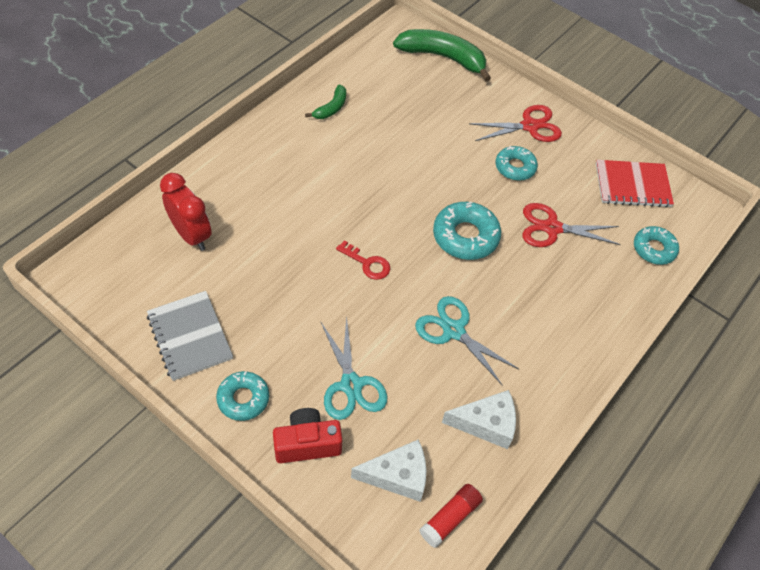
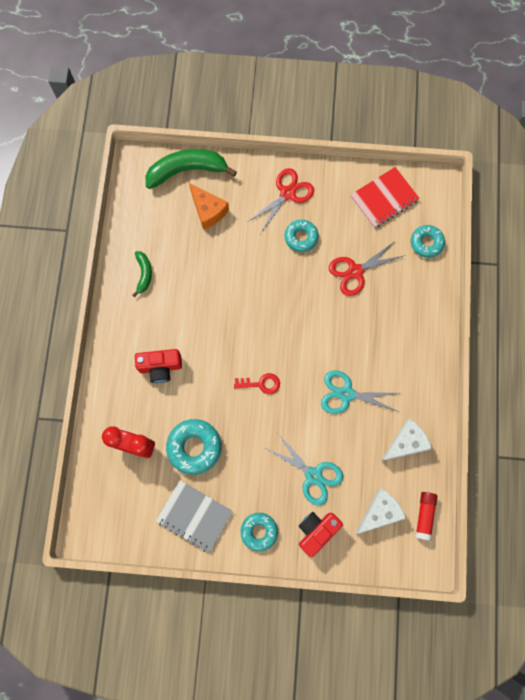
camera: 30 degrees left, 20 degrees up
(278, 187) = (160, 367): none -> red camera
(437, 96) = (208, 210): none -> orange cheese
(465, 236) = (307, 318): turquoise donut -> turquoise donut (194, 447)

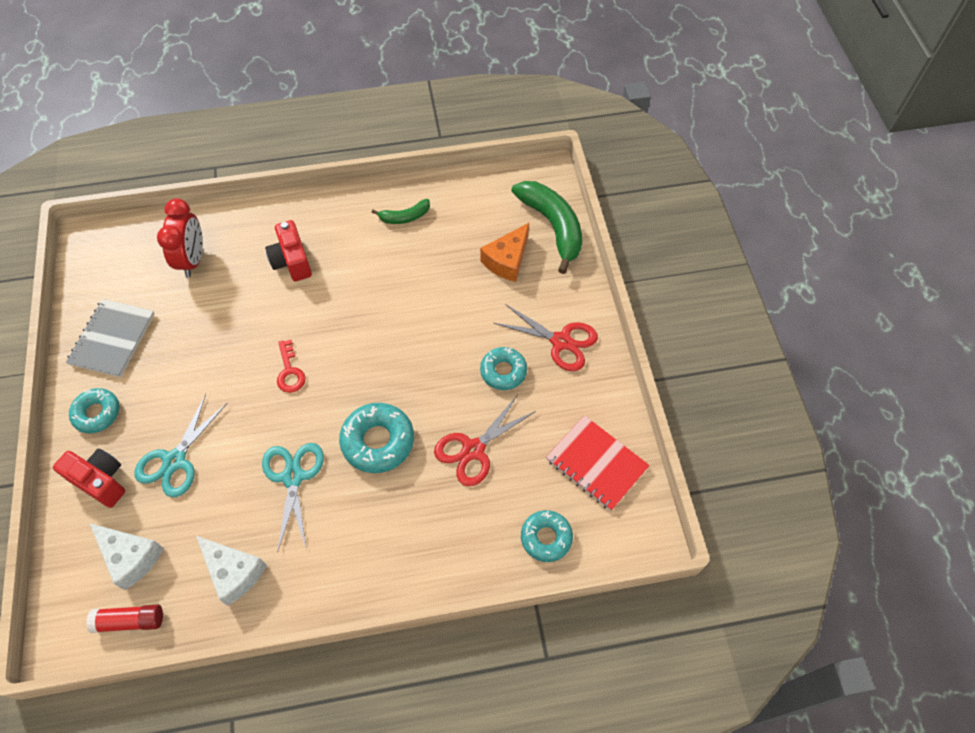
camera: 75 degrees right, 15 degrees down
(194, 447) = (197, 319): turquoise donut -> turquoise donut (378, 441)
(355, 271) = (473, 450): red scissors -> red scissors turned 90 degrees counterclockwise

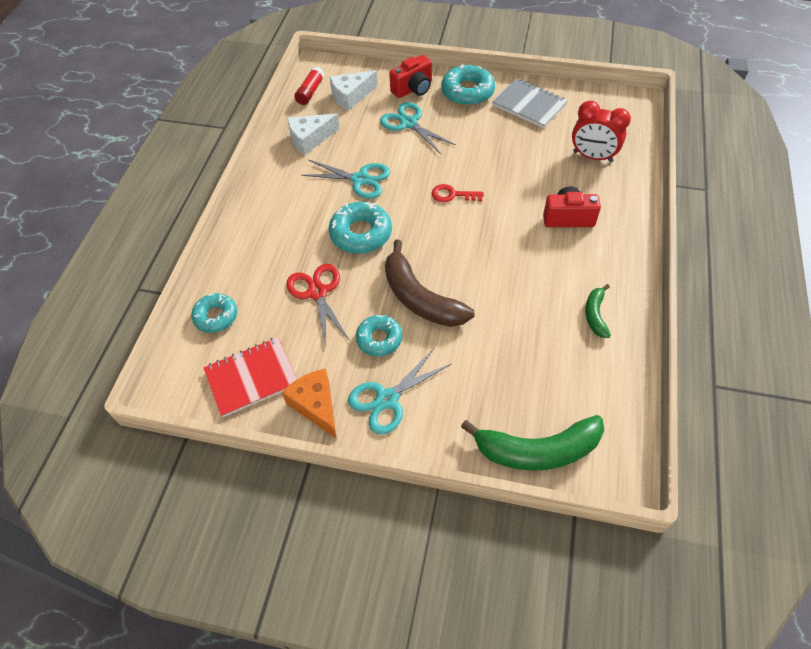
camera: 115 degrees right, 5 degrees down
(97, 413) = (467, 92): turquoise donut -> turquoise donut, size x1.51
(442, 354) = (420, 298): none -> brown banana
(507, 260) = (506, 387): orange cheese -> orange cheese (316, 405)
(561, 341) = (387, 399): red scissors -> turquoise scissors

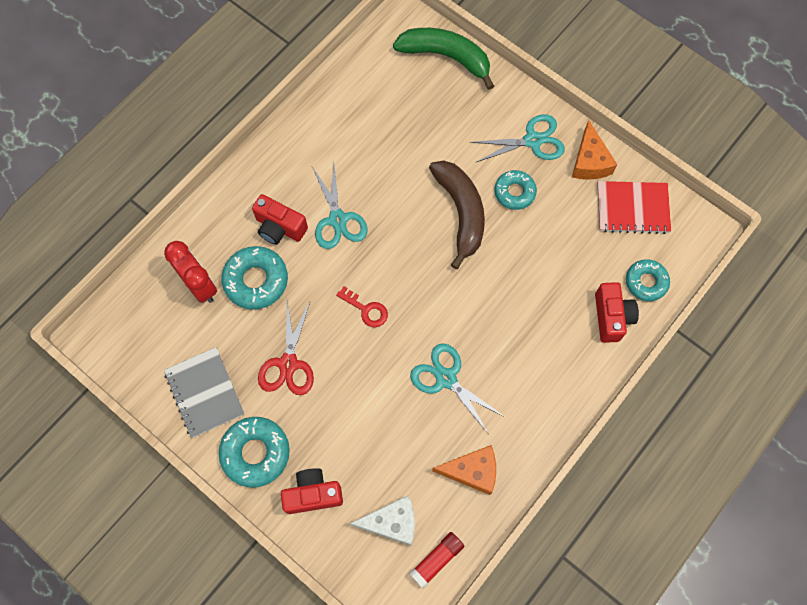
camera: 155 degrees left, 15 degrees up
(239, 275) = (611, 317): none -> red camera
(310, 139) = (472, 471): white cheese -> orange cheese
(317, 292) = (547, 262): red scissors -> red scissors (288, 364)
(361, 233) = (478, 308): turquoise donut -> turquoise donut (256, 280)
(409, 123) = (351, 436): turquoise scissors -> turquoise scissors (337, 219)
(595, 315) = (330, 129): green banana -> none

